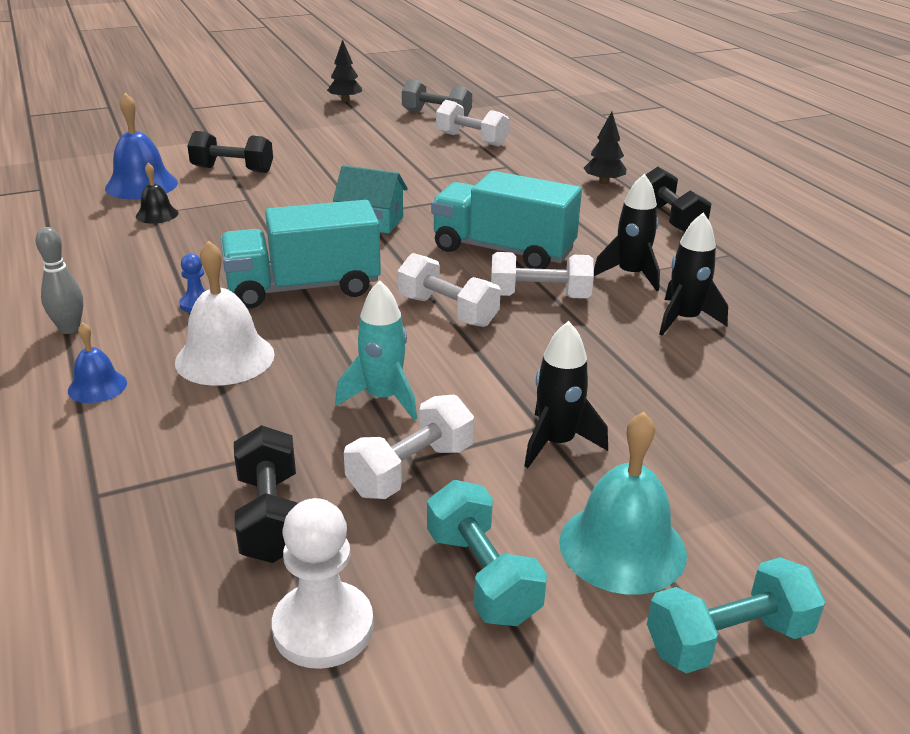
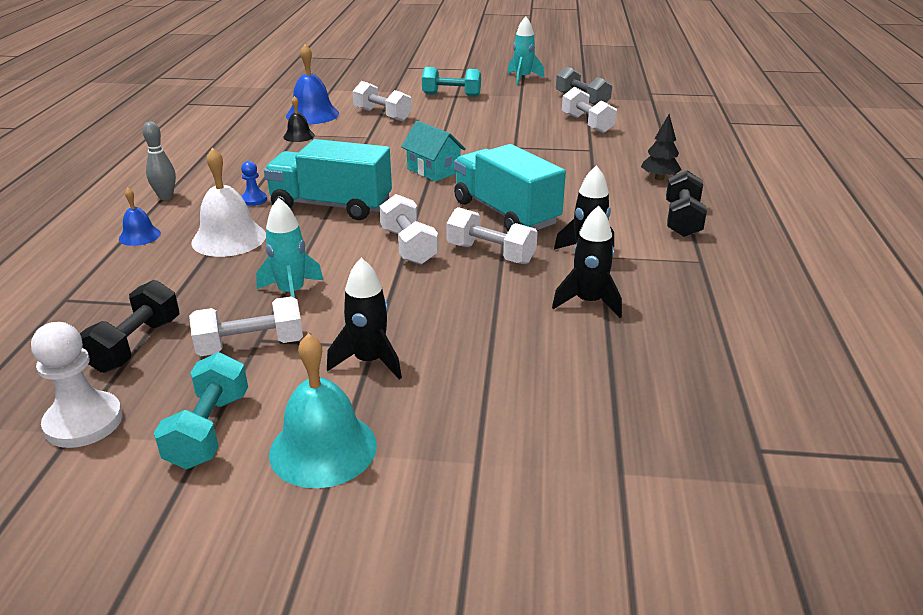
camera: 30 degrees right, 0 degrees up
(232, 170) = (382, 115): black dumbbell -> white dumbbell
(345, 100) = (523, 78): black tree -> turquoise rocket
(728, 640) = (314, 542): turquoise dumbbell -> turquoise dumbbell (451, 95)

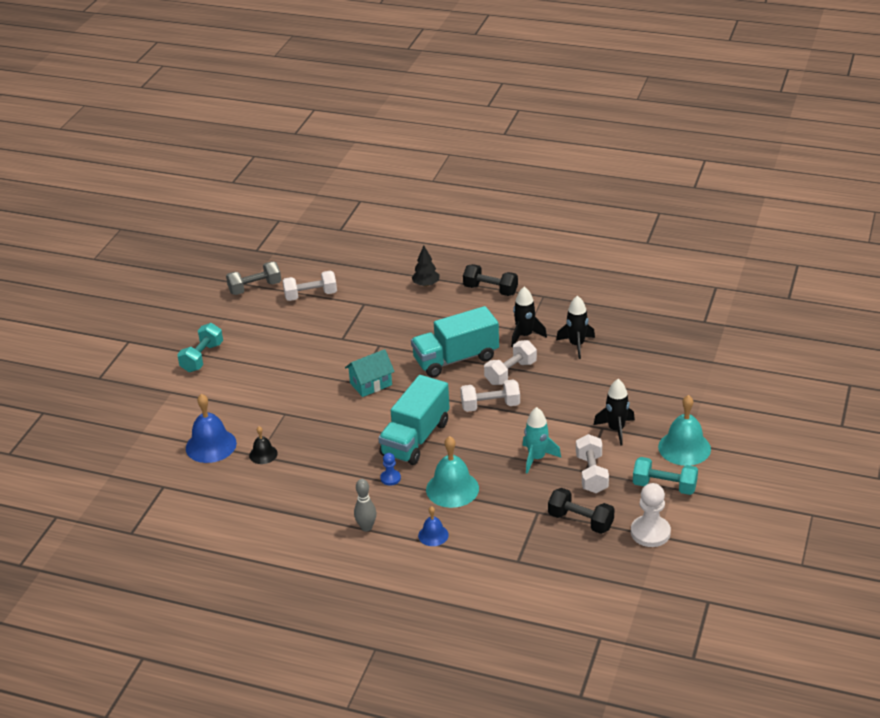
camera: 75 degrees left, 5 degrees up
(229, 238) = (452, 489): white bell -> turquoise bell
(382, 115) = (234, 402): white dumbbell -> none
(523, 78) = (178, 310): turquoise rocket -> none

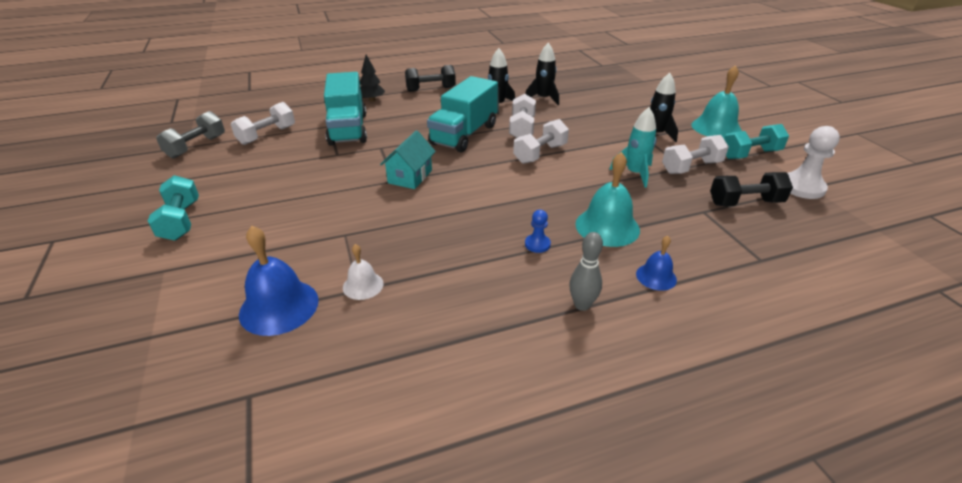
camera: 40 degrees left, 0 degrees up
(263, 454) = (363, 285): black bell -> white bell
(415, 438) = (512, 201): turquoise truck -> turquoise truck (348, 129)
(591, 474) = (691, 167): white dumbbell -> white dumbbell turned 75 degrees counterclockwise

